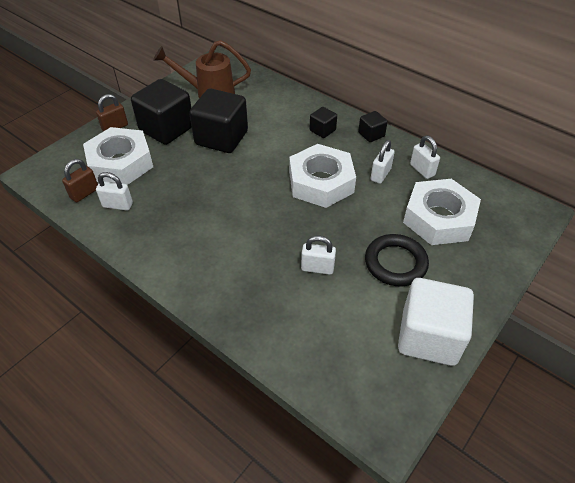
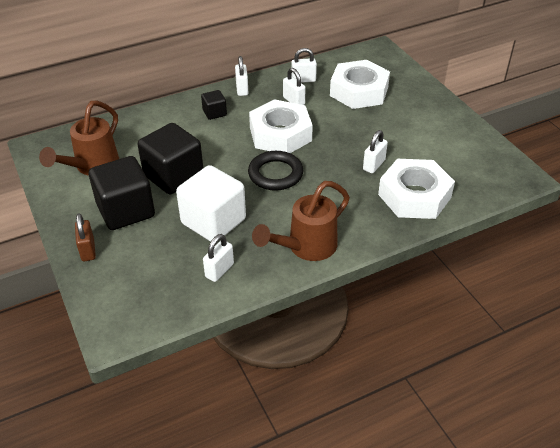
camera: 65 degrees left, 5 degrees down
(84, 193) = (182, 294): brown padlock -> none
(120, 163) = (154, 257): white nut -> white nut (414, 196)
(167, 252) = (305, 248): none -> brown watering can
(371, 134) = (242, 89): black cube -> white padlock
(395, 263) = (390, 126): black ring -> black ring (275, 174)
(429, 337) = (461, 134): white cube -> white cube (213, 221)

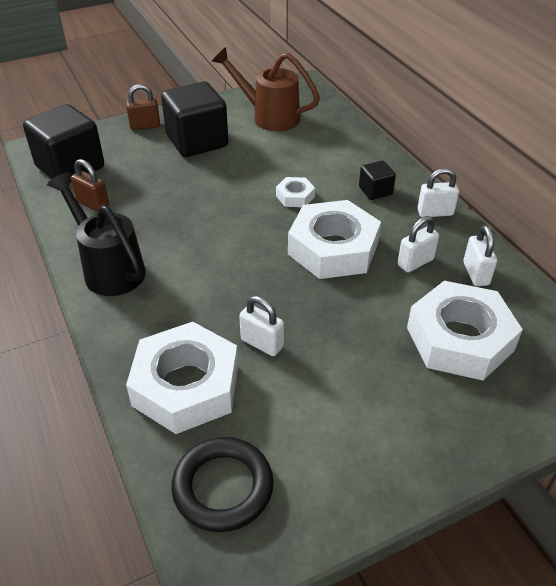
camera: 90 degrees right, 0 degrees up
(173, 176) = (250, 167): black cube -> black cube (70, 167)
(213, 221) = (169, 197): white cube -> none
(218, 151) = (295, 196): none -> white nut
(219, 270) = (93, 204): white padlock -> brown padlock
(275, 174) = (248, 244): black ring -> black ring (223, 487)
(305, 248) = (108, 268): brown watering can -> black watering can

